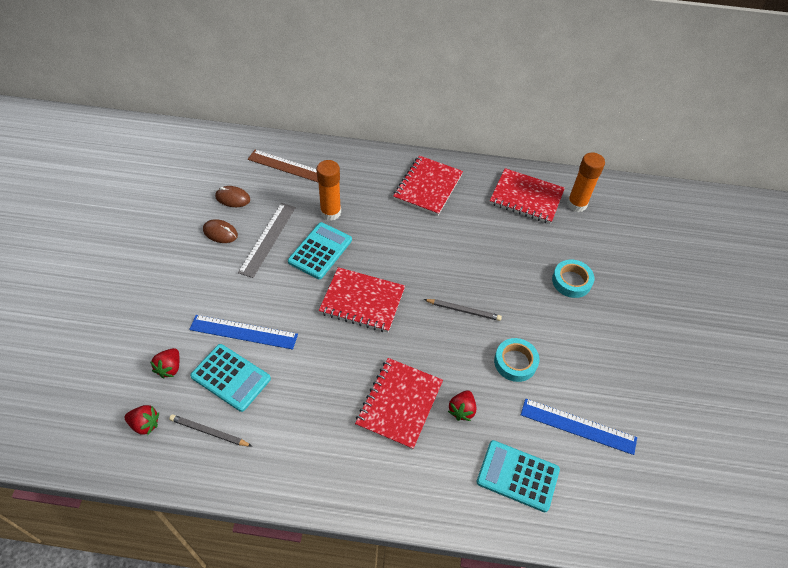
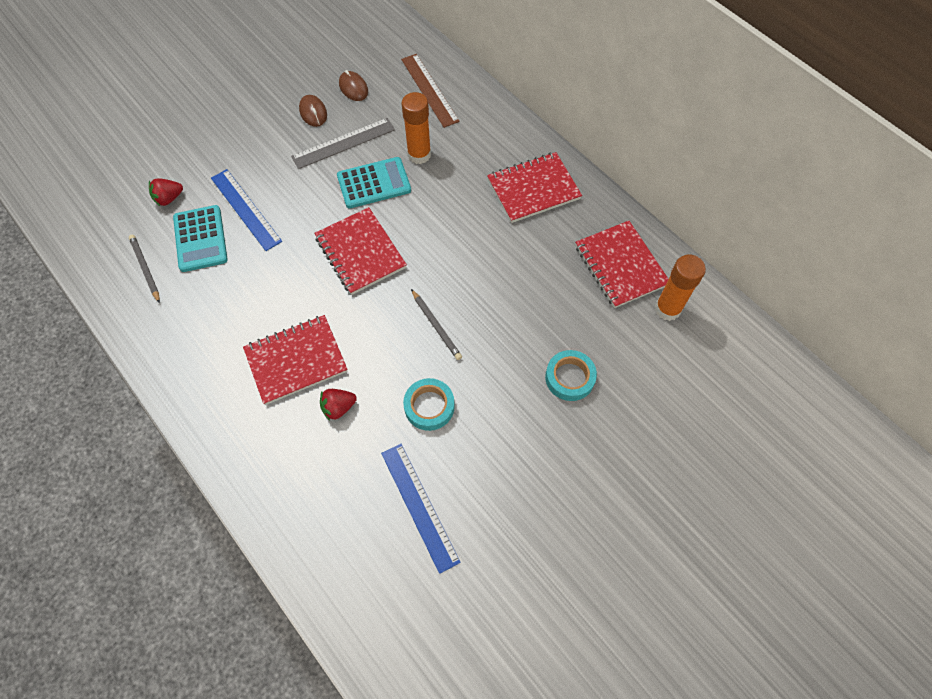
camera: 45 degrees right, 10 degrees up
(145, 424) = (113, 229): red strawberry -> none
(517, 476) = (321, 499): turquoise calculator -> none

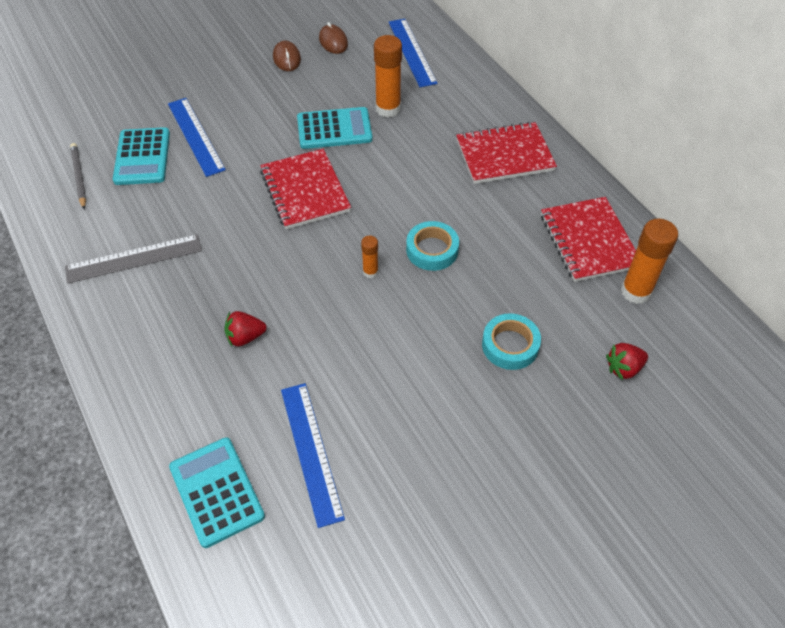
camera: 10 degrees right, 10 degrees down
(169, 198) = (120, 117): red strawberry -> red strawberry (623, 368)
(296, 360) = (211, 284): red notebook -> none
(343, 143) = (311, 89): grey ruler -> grey ruler (134, 259)
(346, 557) = (216, 492): none -> turquoise calculator
(429, 90) = (411, 52): brown ruler -> blue ruler
(429, 406) = (345, 351): turquoise tape -> turquoise tape (432, 250)
(436, 326) = (370, 272): grey pencil -> orange glue stick

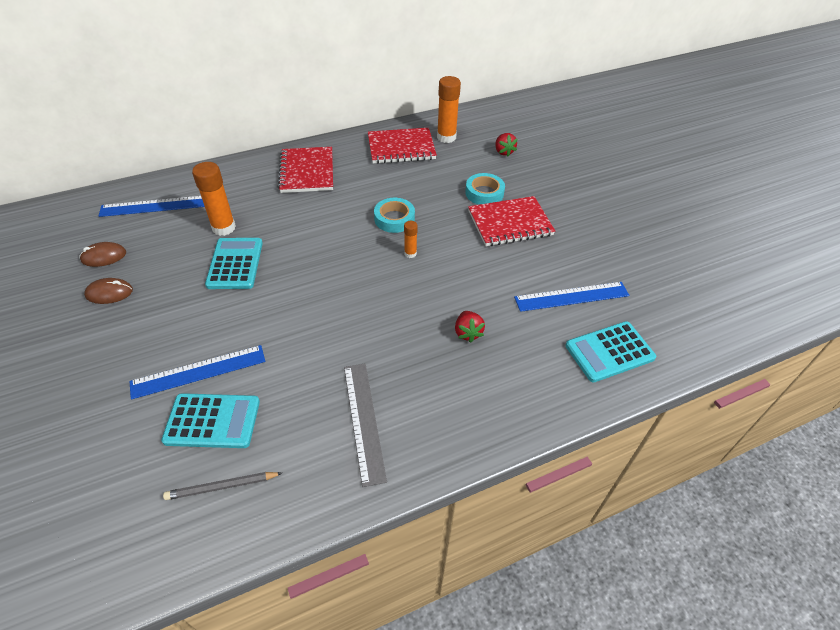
camera: 85 degrees left, 5 degrees down
(305, 191) = (309, 288): red notebook -> red notebook (510, 223)

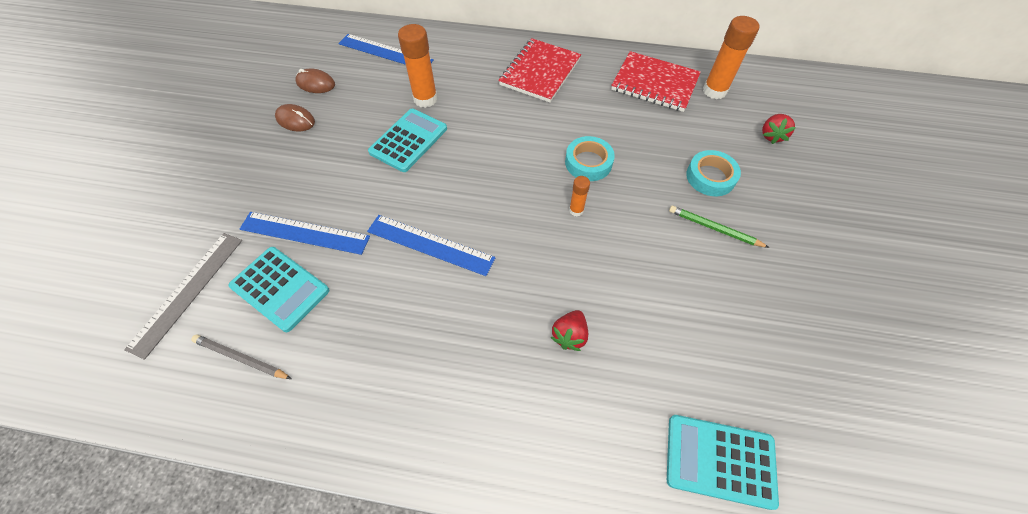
camera: 35 degrees right, 10 degrees up
(364, 421) = (398, 371): grey ruler -> grey ruler (187, 292)
(510, 223) = (714, 228): red notebook -> green pencil
(571, 296) = (723, 360): blue ruler -> blue ruler (430, 245)

